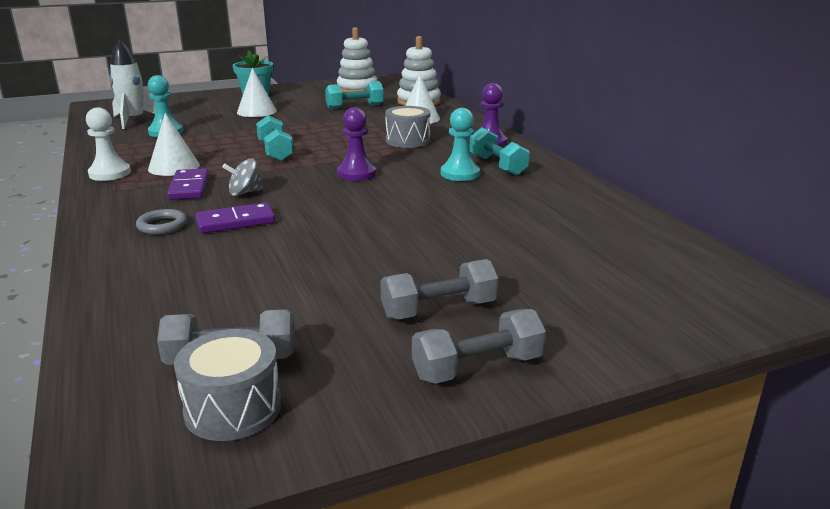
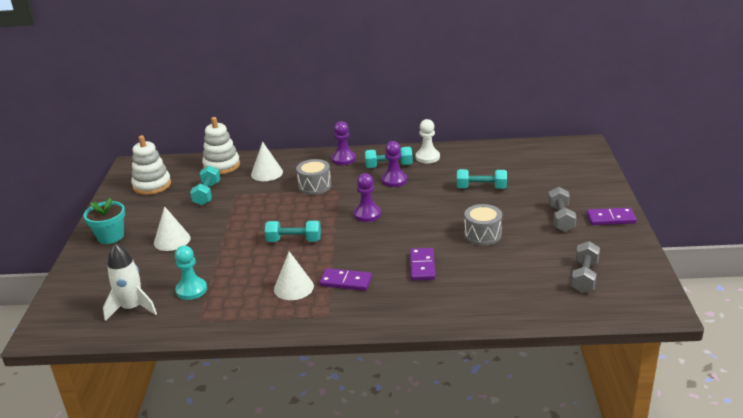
camera: 65 degrees left, 5 degrees up
(110, 173) = (286, 318): white pawn -> white pawn (427, 157)
(162, 225) = (412, 294): grey ring -> none
(233, 408) = (623, 278): grey drum -> grey drum (482, 234)
(244, 192) = (373, 259): grey spinning top -> none
(460, 174) = (394, 180): turquoise pawn -> purple pawn
(477, 367) = (610, 218): grey dumbbell -> purple domino
(491, 229) = (481, 188): none -> turquoise dumbbell

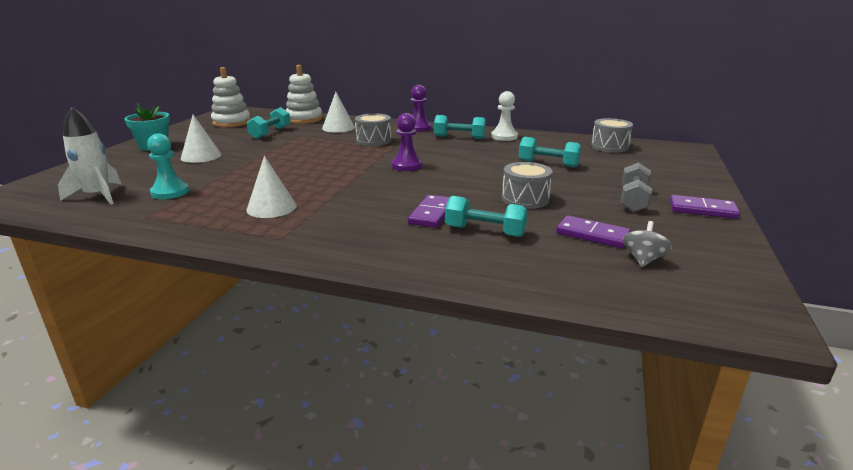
camera: 15 degrees right, 5 degrees down
(294, 240) = (313, 173): turquoise dumbbell -> turquoise dumbbell (485, 231)
(346, 282) = (332, 212): purple domino -> purple domino (592, 235)
(394, 180) = (456, 147): purple pawn -> none
(521, 154) = (609, 146): none -> grey drum
(584, 277) = (643, 259): grey dumbbell -> grey spinning top

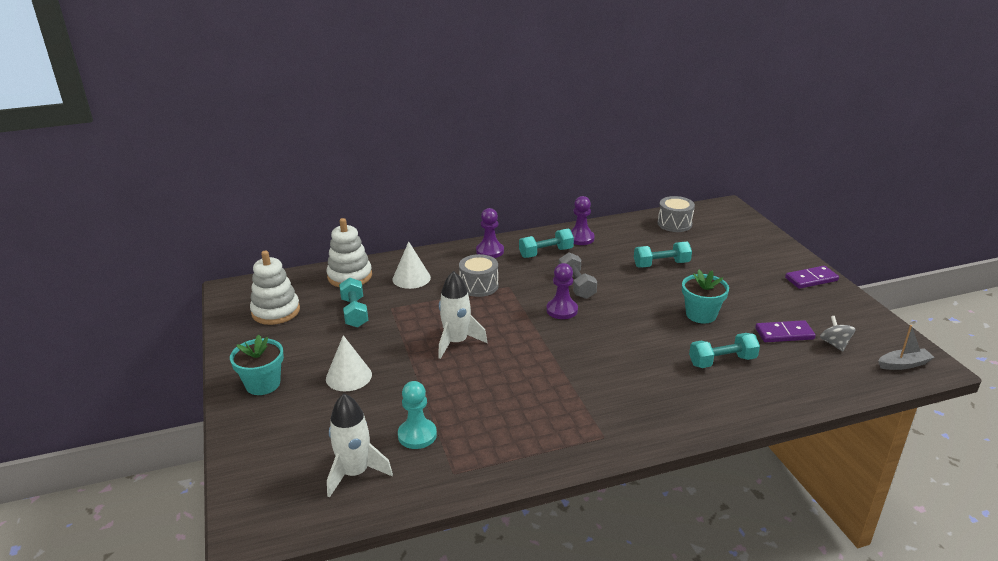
camera: 35 degrees left, 5 degrees up
(271, 207) = (540, 409): white cone -> none
(297, 160) = (456, 342): none -> white rocket
(431, 214) = (665, 360): purple domino -> none
(504, 137) = (580, 238): white pawn -> purple pawn
(525, 199) = (701, 315): grey drum -> turquoise flower pot
(633, 200) = (764, 286): grey dumbbell -> grey dumbbell (576, 285)
(715, 305) = (903, 364): none -> grey boat

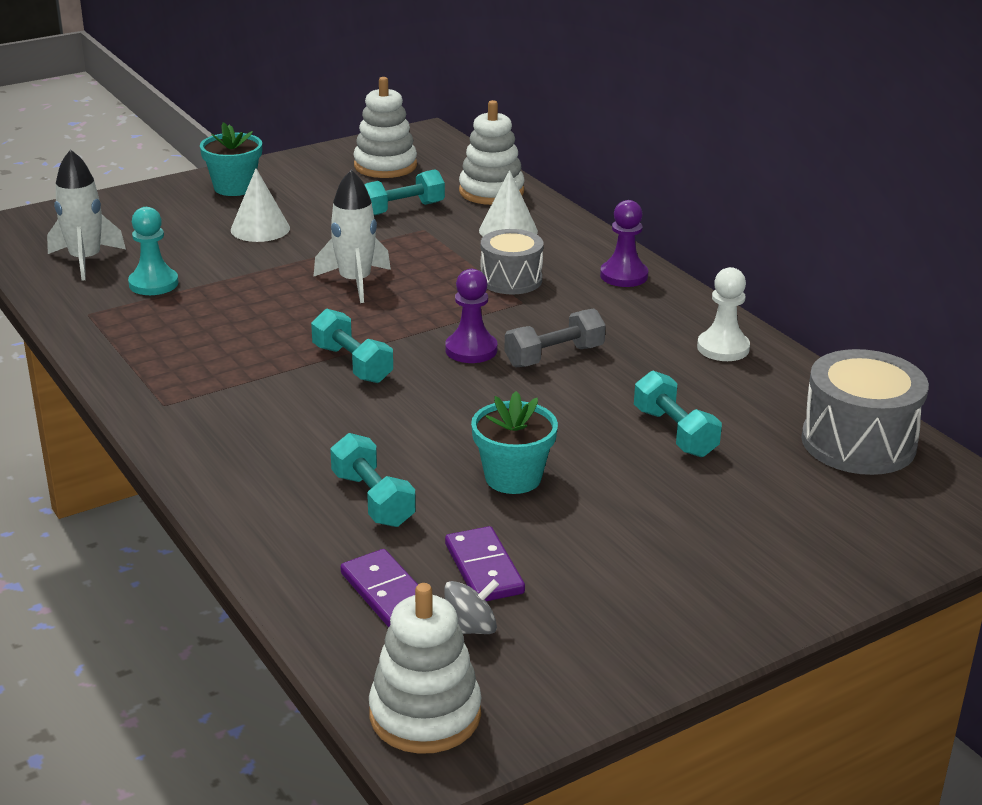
camera: 75 degrees right, 0 degrees up
(546, 253) = (648, 321): turquoise dumbbell -> turquoise dumbbell (352, 364)
(580, 238) = (723, 348): purple pawn -> white pawn
(674, 224) = (858, 442): grey drum -> grey drum, size x1.52
(811, 279) = (718, 614): purple domino -> purple domino (387, 593)
(903, 364) = (425, 714): grey boat -> white stacking toy

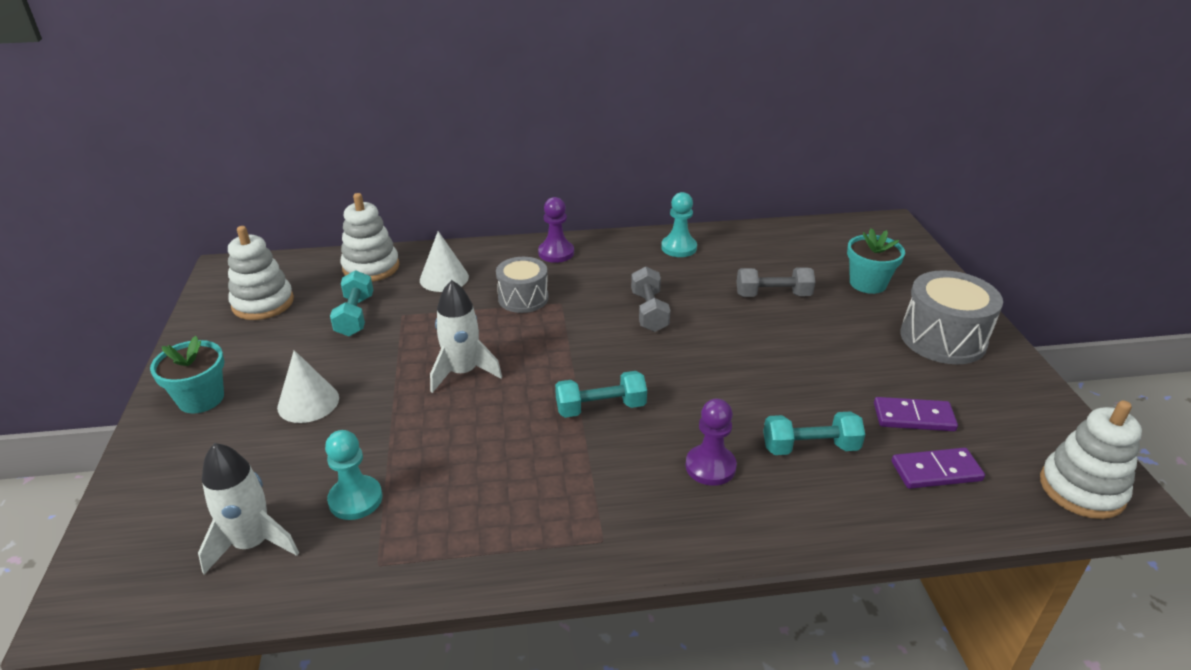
camera: 65 degrees left, 5 degrees up
(470, 628) = (984, 442): grey spinning top -> none
(471, 350) = (616, 344): purple pawn -> purple pawn (710, 467)
(513, 477) = (803, 373): turquoise flower pot -> turquoise flower pot (867, 283)
(675, 432) = (773, 295): turquoise dumbbell -> grey dumbbell
(723, 348) = (679, 248): white pawn -> turquoise pawn
(858, 442) = (810, 240): grey drum -> grey drum (943, 338)

